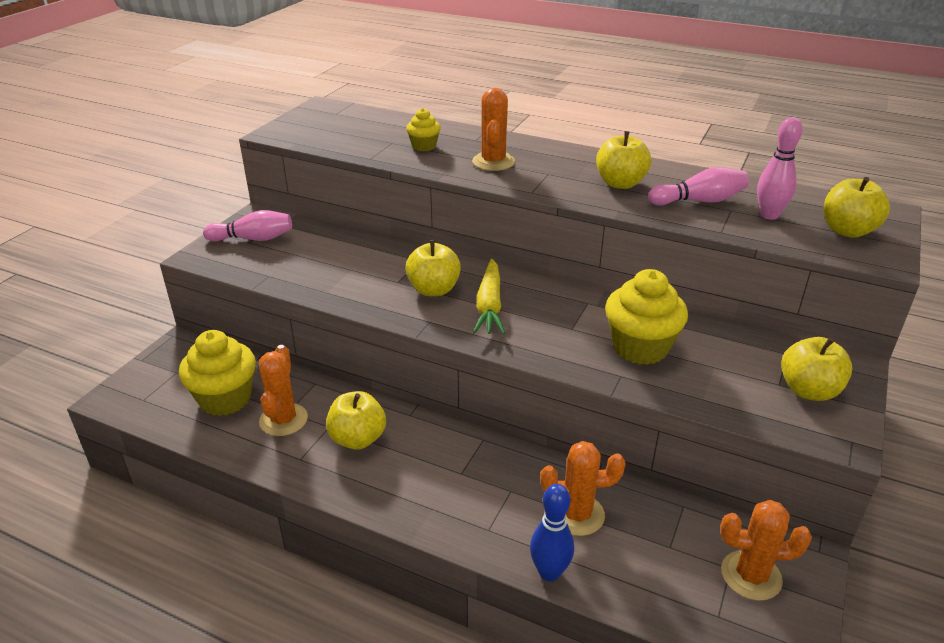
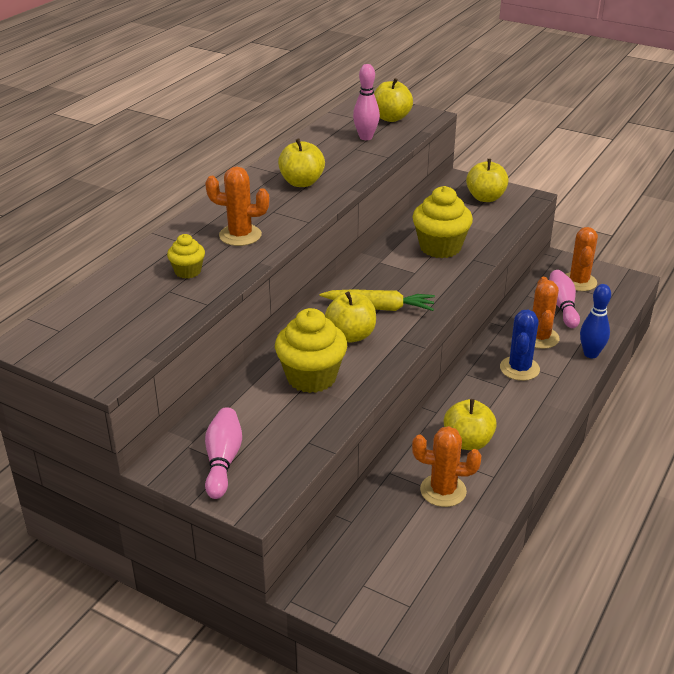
camera: 85 degrees left, 0 degrees up
(225, 399) = (411, 536): yellow cupcake -> yellow cupcake (311, 377)
(500, 489) = (519, 368): none -> blue cactus
(699, 201) = (339, 157): pink bowling pin -> pink bowling pin (562, 306)

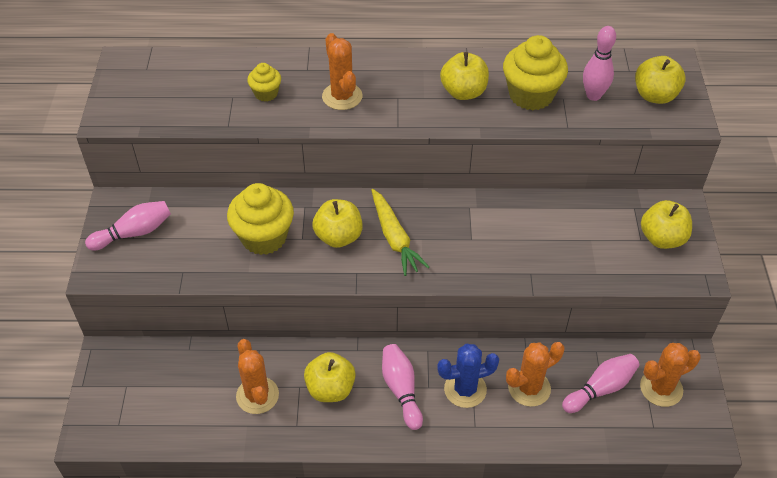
camera: 60 degrees right, 15 degrees up
(440, 247) = (531, 240): yellow cupcake -> yellow cupcake (531, 95)
(497, 402) = (401, 390): none -> pink bowling pin
(591, 354) = (534, 442): blue bowling pin -> none

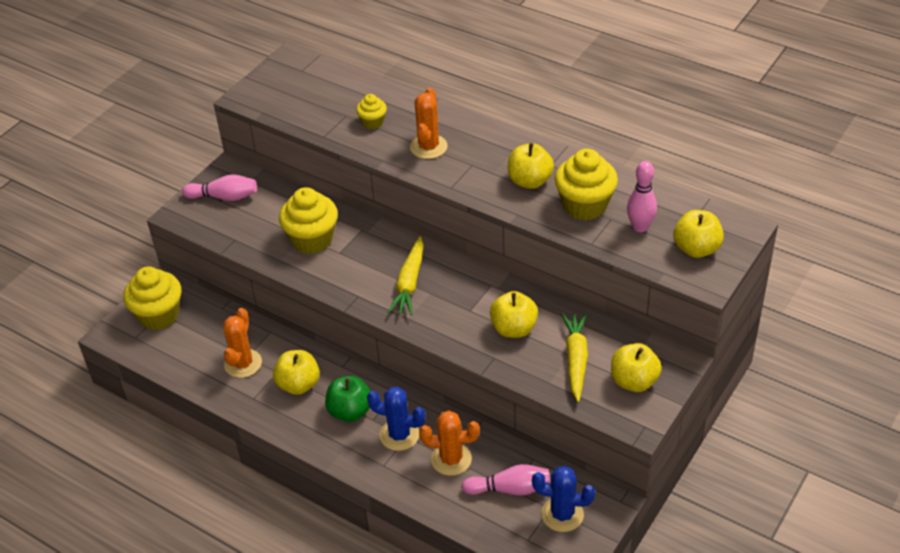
camera: 35 degrees right, 5 degrees down
(126, 389) = (159, 315): none -> yellow cupcake
(338, 237) = (367, 263): yellow apple -> yellow apple (514, 329)
(401, 390) = (350, 411): pink bowling pin -> green apple
(600, 241) = (576, 359): none -> yellow carrot
(661, 388) = (562, 514): orange cactus -> blue cactus

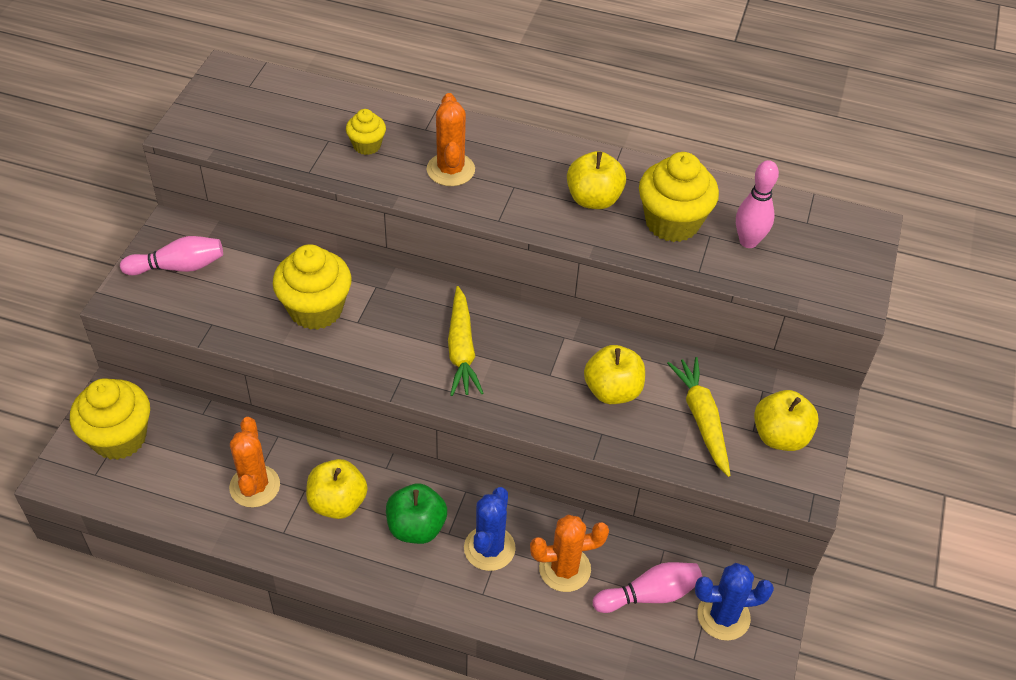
camera: 20 degrees left, 5 degrees up
(399, 435) = (489, 548): blue cactus -> blue cactus turned 75 degrees counterclockwise
(696, 249) = (824, 260): yellow apple -> none

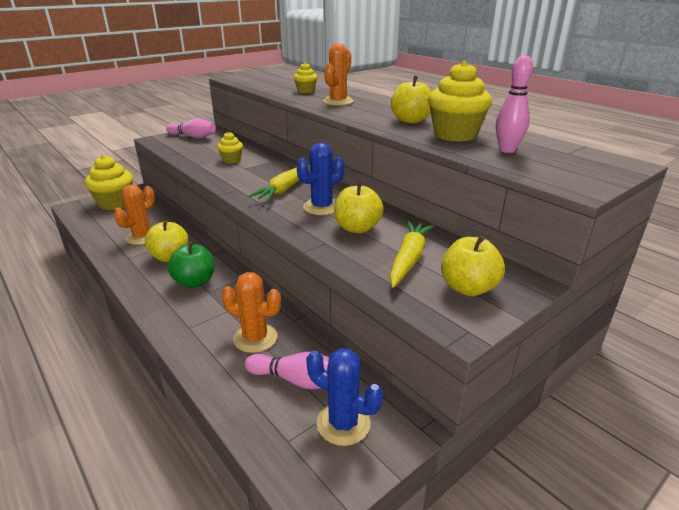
camera: 35 degrees right, 20 degrees down
(316, 309) = (231, 160): yellow cupcake -> yellow cupcake, size x0.53
(489, 548) = (222, 308): blue cactus -> blue cactus (321, 207)

